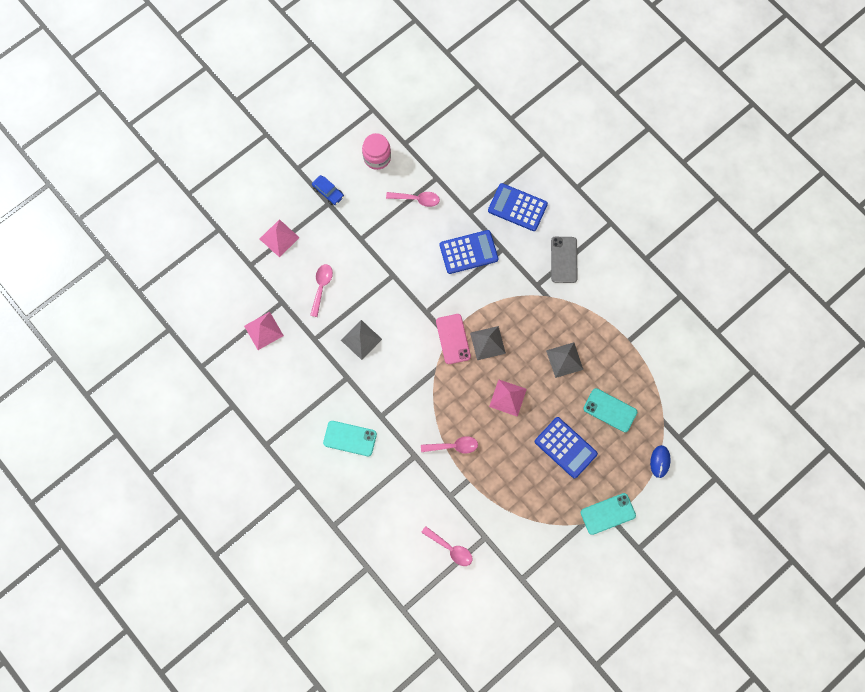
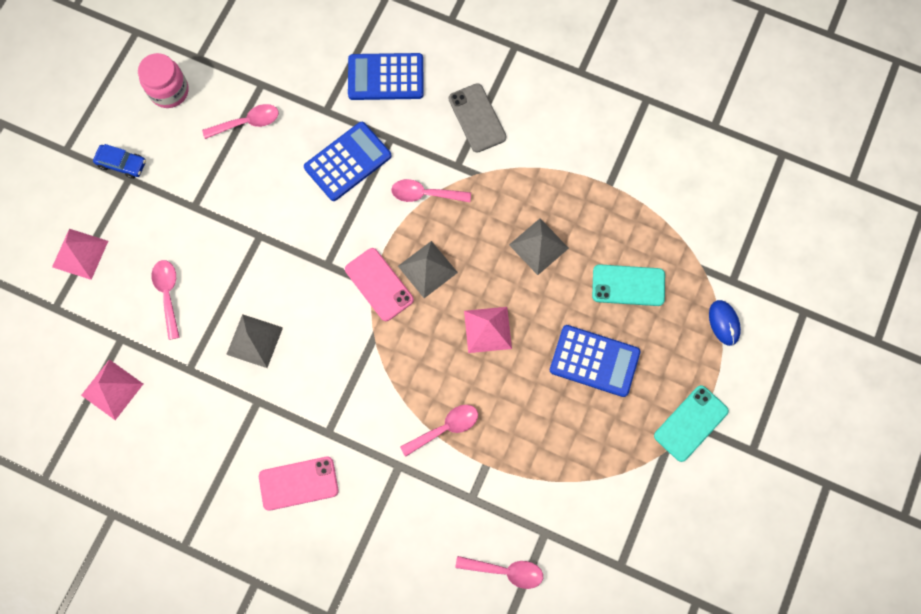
camera: 25 degrees left, 0 degrees up
(350, 438) = (298, 483): turquoise phone -> pink phone
(508, 294) = (425, 194): none -> pink spoon

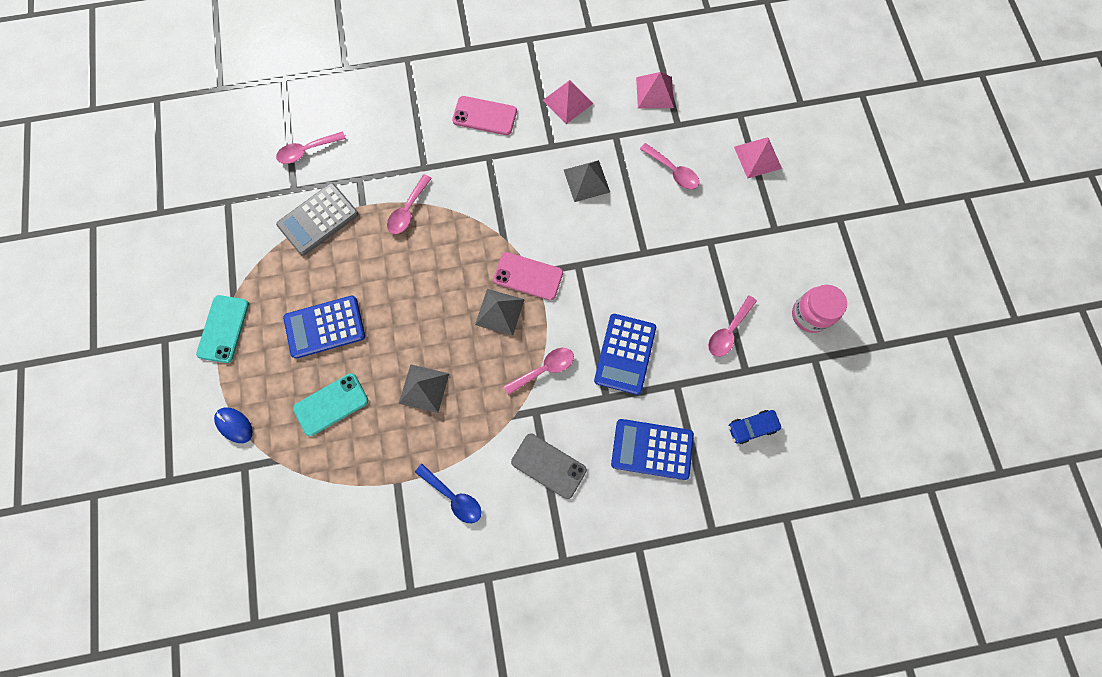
camera: 145 degrees right, 0 degrees up
(122, 164) = (790, 236): blue car -> blue car (752, 427)
(298, 483) = (484, 116): pink phone -> pink phone turned 60 degrees clockwise
(386, 77) = (652, 449): blue calculator -> blue calculator turned 135 degrees counterclockwise
(488, 329) = (422, 297): pink pyramid -> pink pyramid (567, 101)
(539, 479) = (318, 219): none -> grey calculator
(569, 144) = (453, 497): none -> blue spoon

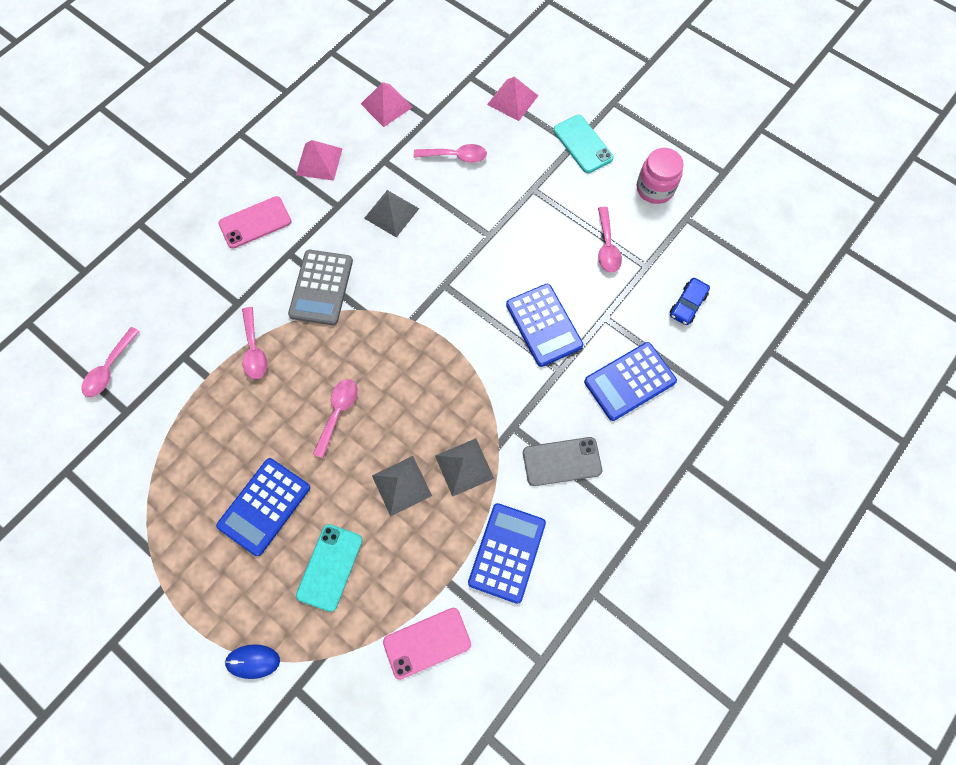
camera: 40 degrees left, 5 degrees down
(223, 329) = (165, 586): turquoise phone -> turquoise phone (583, 144)
(318, 219) = (174, 420): grey calculator -> grey calculator (321, 287)
(453, 497) = (507, 552): blue spoon -> blue calculator
(499, 312) = (411, 372): grey pyramid -> grey pyramid (464, 467)
(528, 276) = (410, 325): pink phone -> pink phone (427, 643)
(544, 369) = (490, 388): pink spoon -> pink spoon (338, 413)

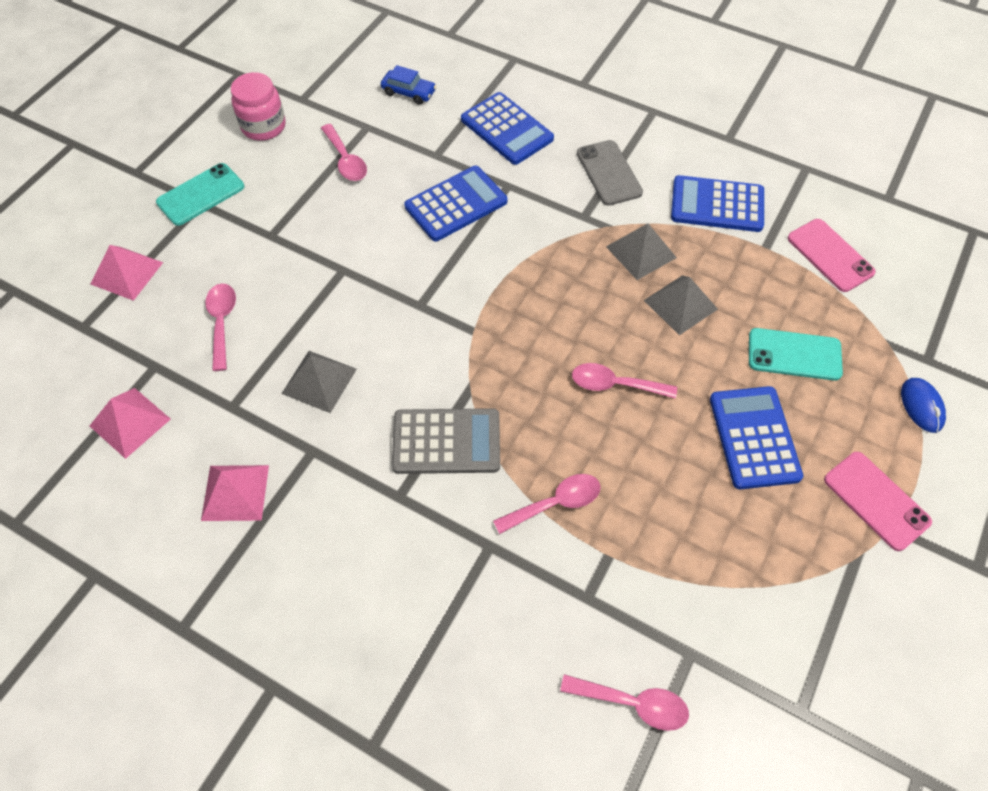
camera: 100 degrees left, 10 degrees down
(255, 222) = (351, 557): pink phone -> pink phone (876, 500)
(264, 506) = (754, 437): blue calculator -> blue calculator turned 120 degrees counterclockwise
(607, 246) = (346, 160): pink spoon -> pink spoon turned 75 degrees clockwise

